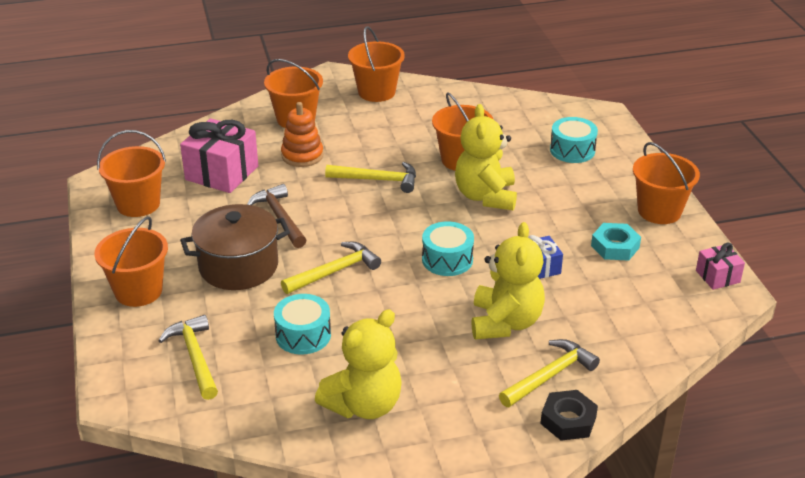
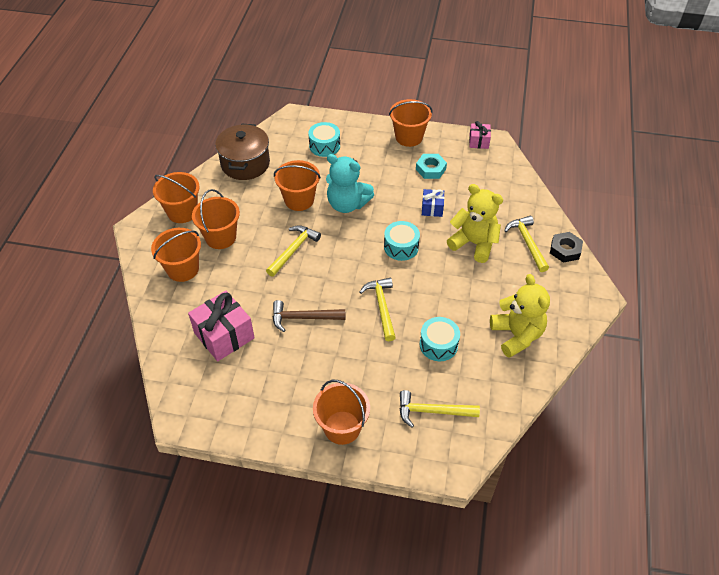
camera: 65 degrees left, 15 degrees up
(138, 204) = (230, 401): orange bucket -> orange bucket (220, 237)
(238, 266) = (346, 358): brown pot -> brown pot (245, 164)
(302, 155) = (234, 281): orange stacking toy -> none
(486, 196) = (347, 204): yellow teddy bear -> turquoise teddy bear

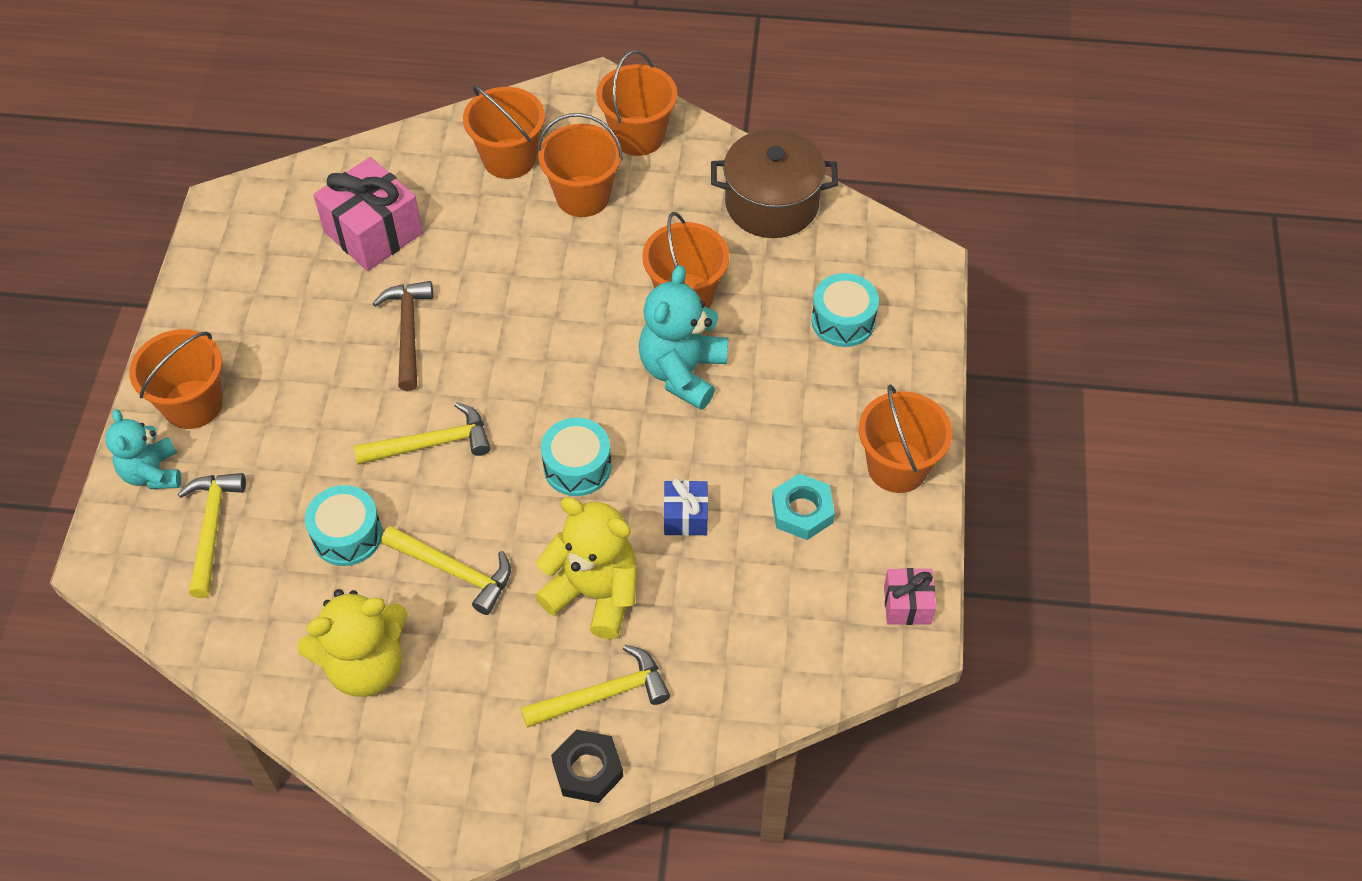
camera: 85 degrees right, 5 degrees up
(293, 250) = (560, 301): yellow hammer -> yellow hammer (454, 571)
(391, 446) = (152, 473): none -> turquoise teddy bear
(474, 243) = (594, 593): yellow teddy bear -> yellow teddy bear turned 90 degrees counterclockwise

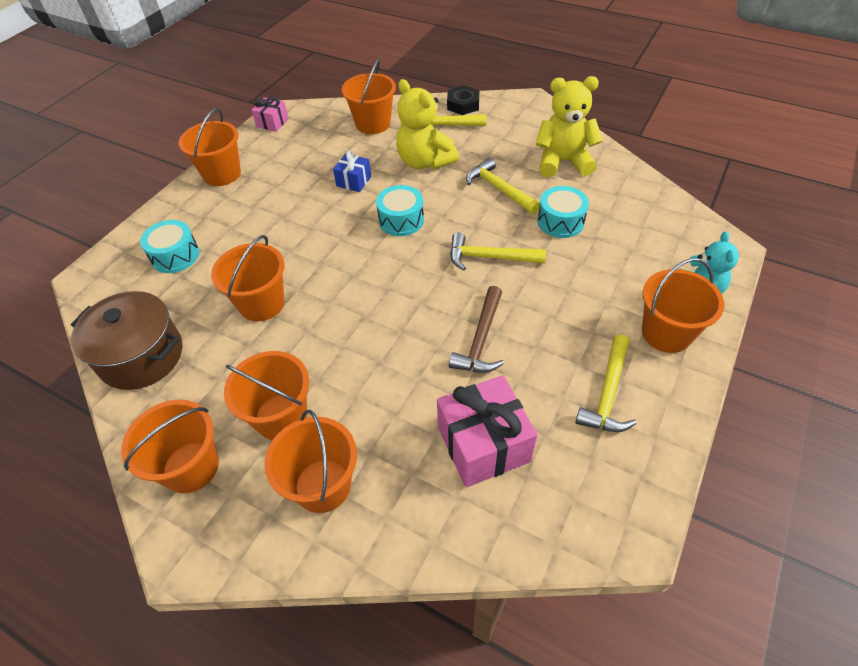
camera: 155 degrees left, 5 degrees down
(211, 529) = (652, 247): yellow hammer -> yellow hammer (608, 393)
(682, 372) = (301, 254): turquoise teddy bear -> none
(728, 659) = (373, 124): none -> orange bucket
(802, 511) = (289, 168): turquoise nut -> none

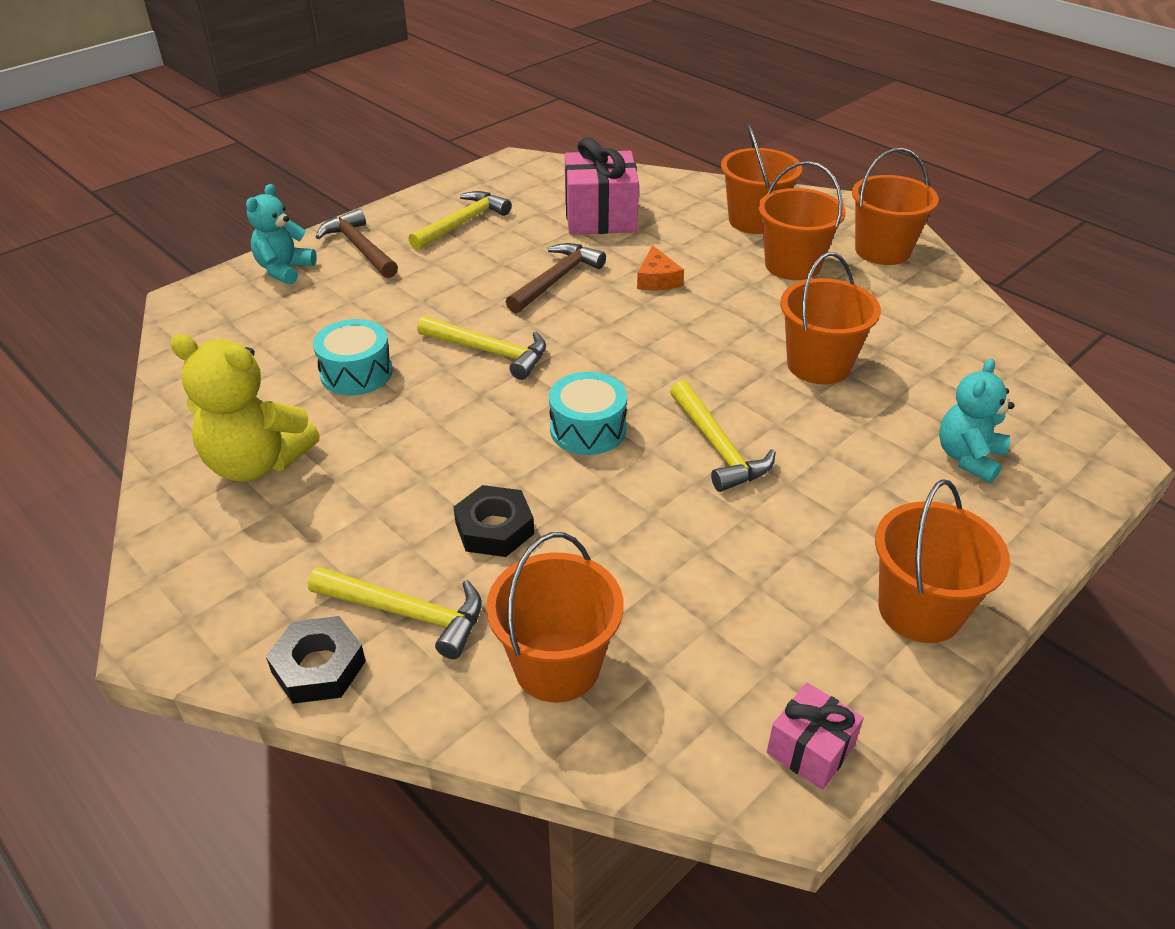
camera: 165 degrees left, 10 degrees down
(141, 356) = (971, 342): brown pot -> none
(175, 256) = (968, 458): turquoise drum -> turquoise teddy bear
(354, 181) = (645, 520): blue gift -> none
(398, 363) = (657, 279): none -> orange cheese
(424, 162) = (494, 528): yellow teddy bear -> black nut
(499, 189) = (402, 442): yellow hammer -> yellow hammer (718, 447)
(666, 333) = (359, 248): orange bucket -> brown hammer

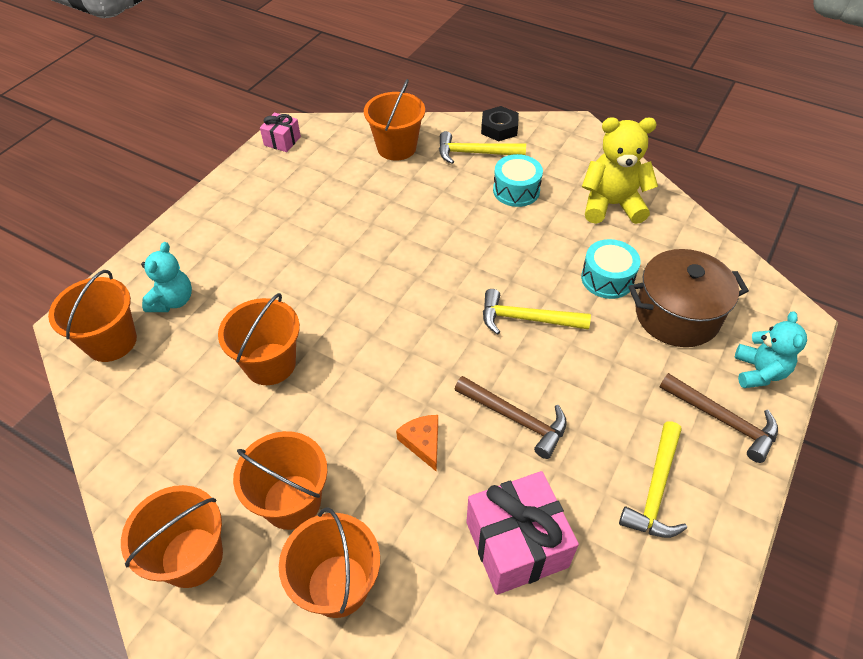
camera: 165 degrees right, 10 degrees up
(312, 324) = (677, 315): none -> brown pot
(494, 528) = (455, 197): black nut -> none
(556, 279) = (515, 418): brown hammer -> brown hammer turned 75 degrees counterclockwise
(588, 429) = (427, 268): turquoise drum -> turquoise drum (516, 190)
(718, 447) = (340, 274): yellow hammer -> none
(920, 610) = (225, 202): orange bucket -> orange bucket (111, 341)

